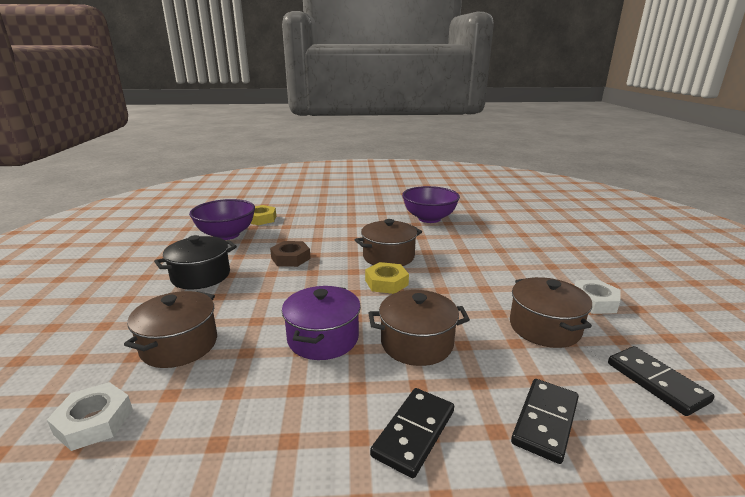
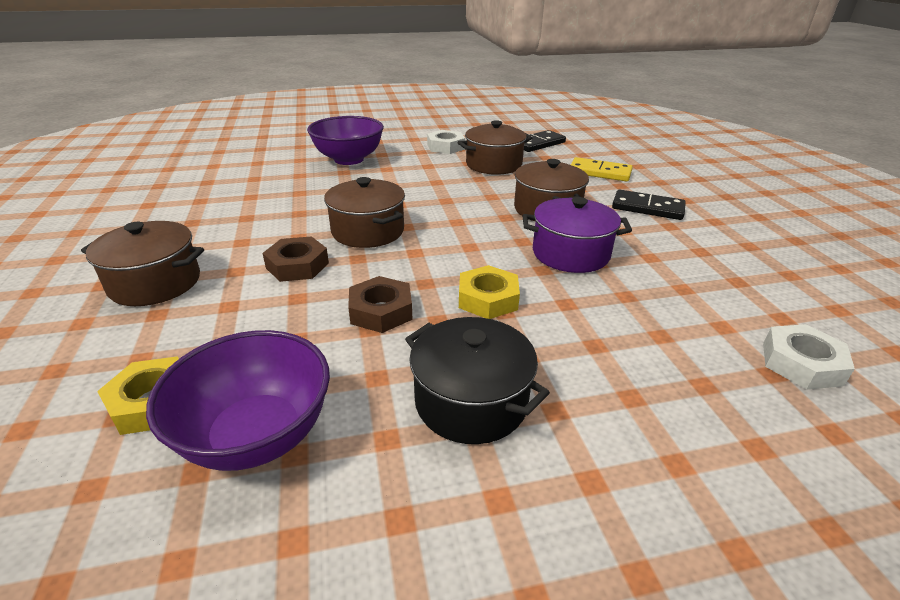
camera: 100 degrees left, 10 degrees up
(179, 345) = (654, 350): brown pot -> brown pot (155, 283)
(350, 238) = (297, 265): none -> brown nut
(386, 282) = (440, 228): yellow nut -> yellow nut (487, 299)
(429, 218) = (228, 208): purple bowl -> purple bowl (349, 159)
(545, 421) = (599, 172): black domino -> yellow domino

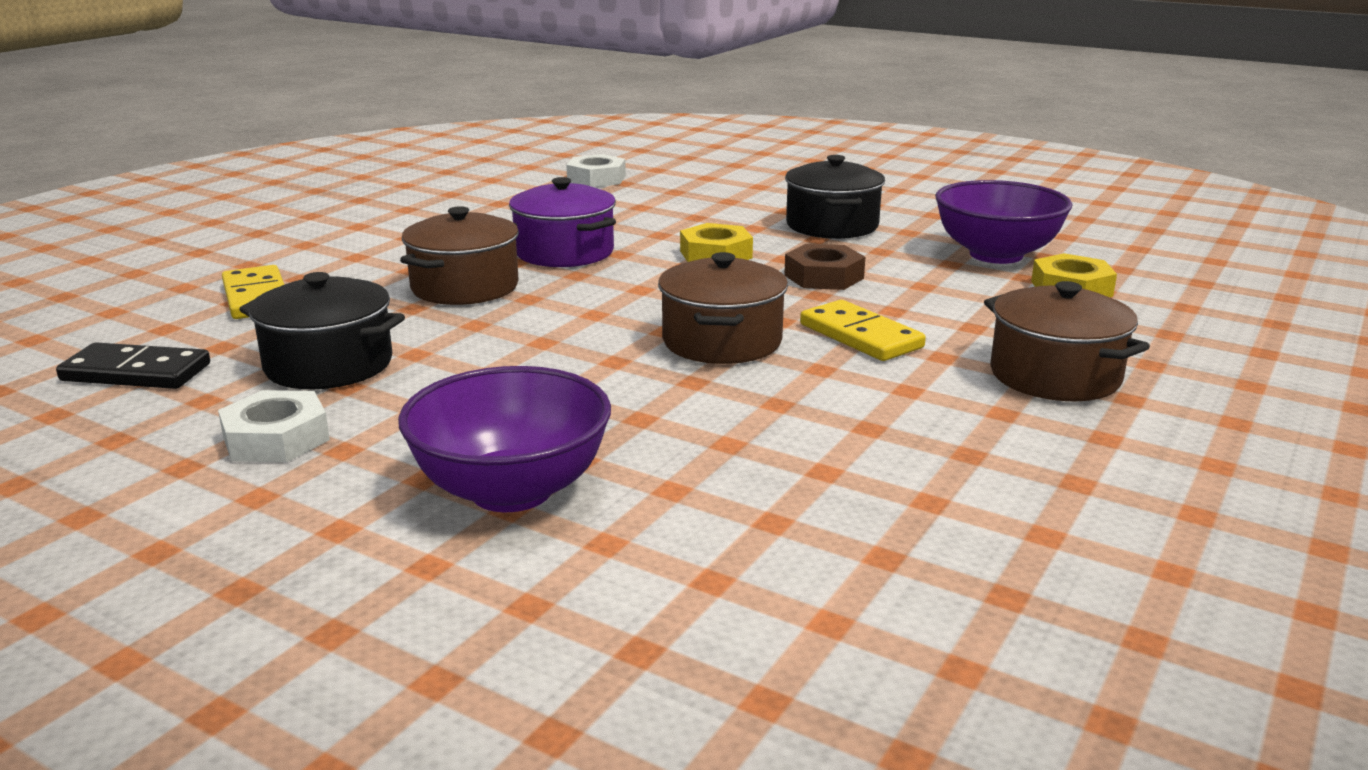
camera: 135 degrees left, 10 degrees down
(297, 265) = (861, 336): brown nut -> yellow domino
(493, 165) = (328, 365): brown pot -> black pot
(647, 208) = (368, 252): black domino -> none

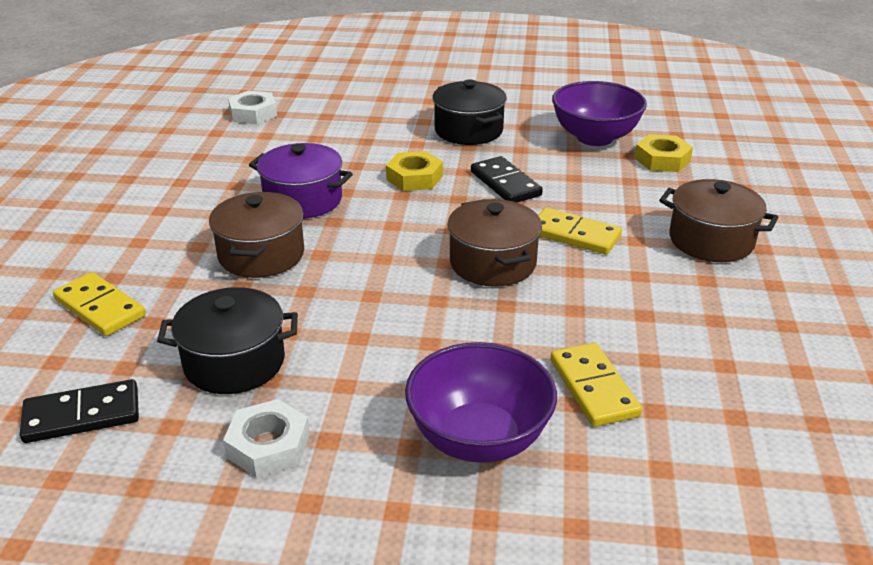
camera: 25 degrees left, 10 degrees up
(714, 480) = (594, 388): none -> yellow domino
(824, 277) = (505, 183): brown nut -> black domino

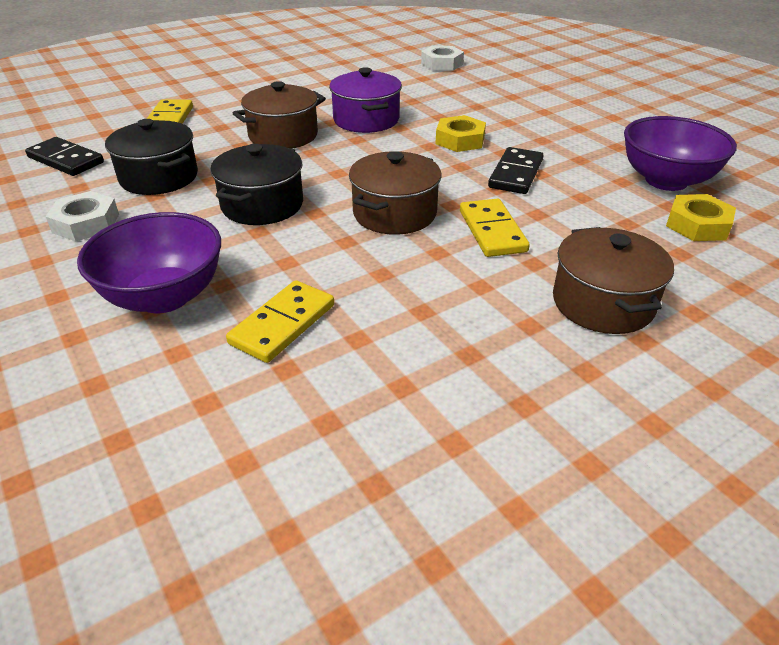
camera: 50 degrees right, 5 degrees up
(468, 130) = (565, 130): black pot -> black pot (262, 205)

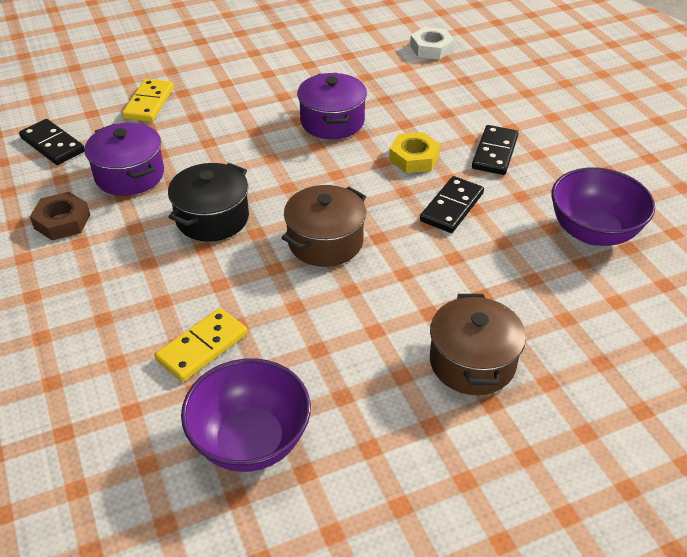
camera: 10 degrees right, 5 degrees up
(86, 223) = (62, 221): white nut -> brown nut
(159, 177) = (129, 175): black pot -> purple pot
(164, 296) = (114, 307): purple bowl -> purple bowl (250, 440)
(283, 136) = (249, 134): brown pot -> none
(492, 231) = (405, 272): yellow domino -> none
(537, 130) = (494, 152): none -> black domino
(697, 225) = (597, 289): yellow nut -> none

